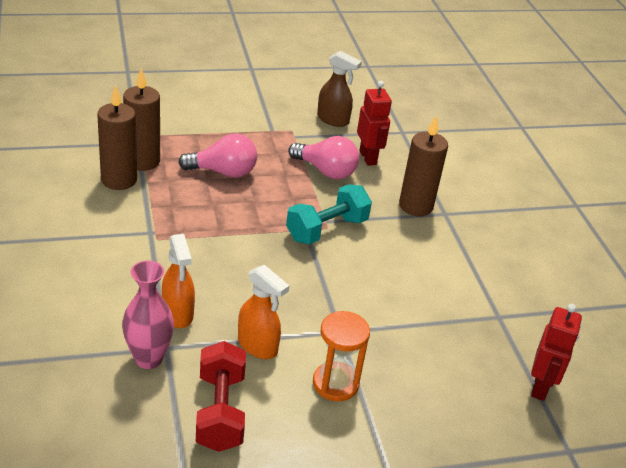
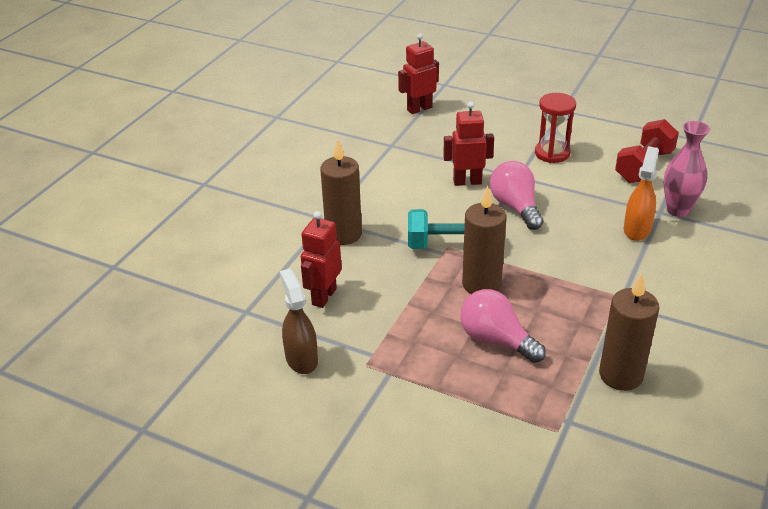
camera: 135 degrees left, 0 degrees up
(142, 161) = (579, 390): brown candle -> brown candle (481, 284)
(258, 346) = (588, 189): orange spray bottle -> none
(326, 171) = (386, 299): pink light bulb -> pink light bulb (515, 207)
(335, 383) = (552, 153): orange hourglass -> red hourglass
(380, 302) = (467, 182): none -> red robot

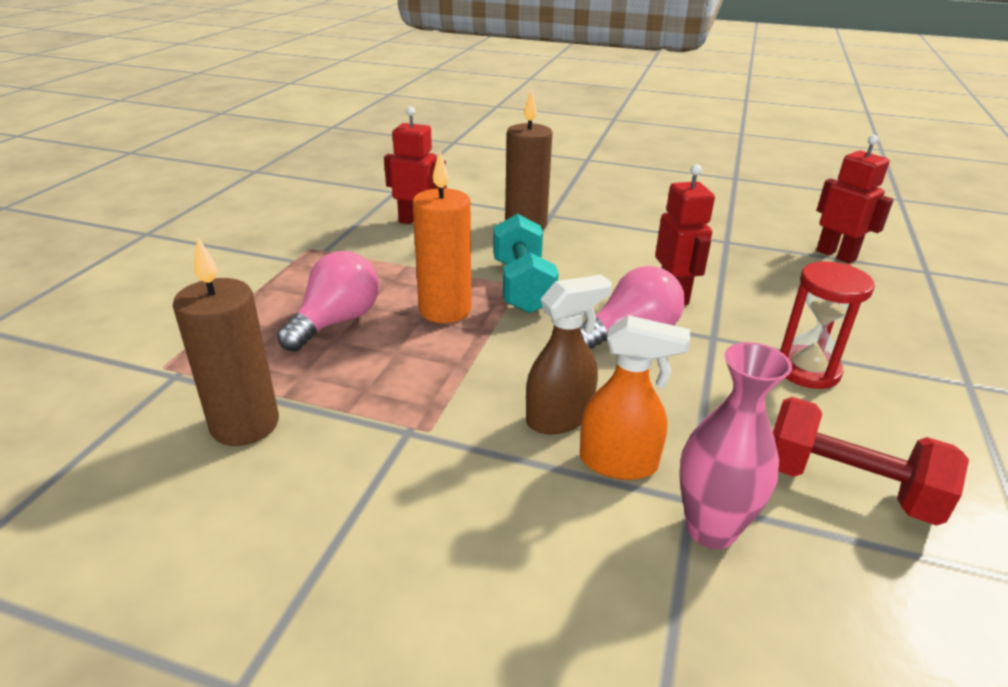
camera: 80 degrees right, 5 degrees down
(301, 359) = (324, 218): brown spray bottle -> brown spray bottle (560, 418)
(481, 284) = (445, 310): brown candle -> orange candle

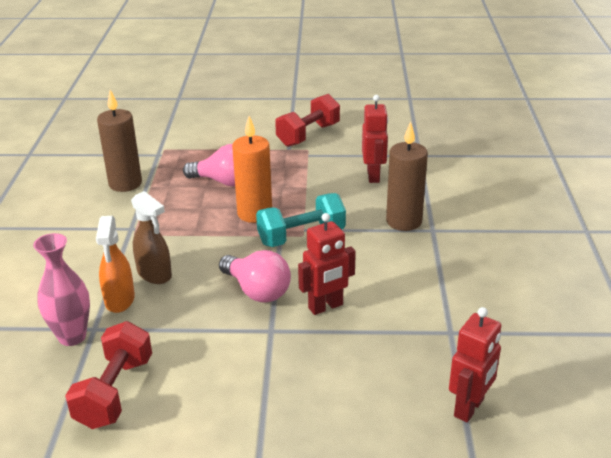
camera: 75 degrees right, 0 degrees up
(270, 241) = (308, 135): none -> red dumbbell
(807, 370) = (243, 379): red hourglass -> none

